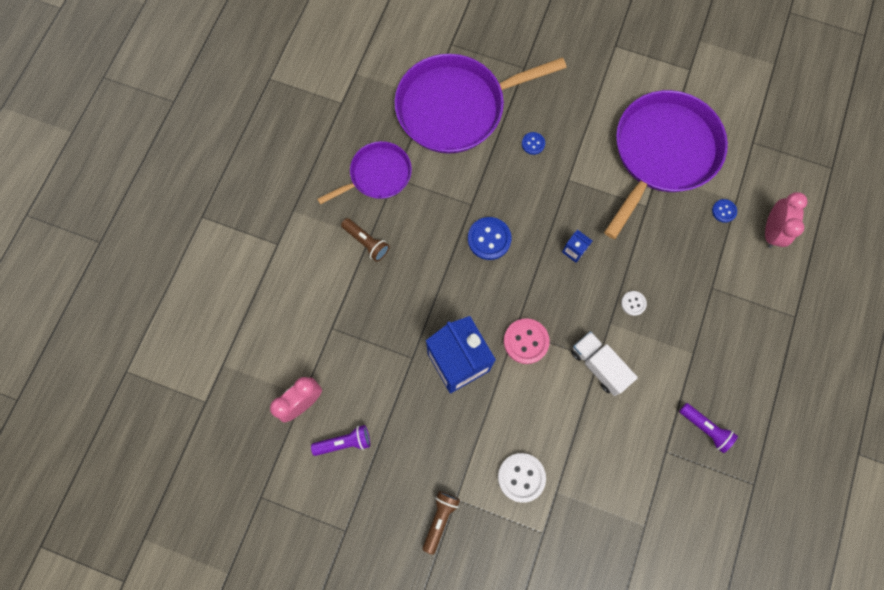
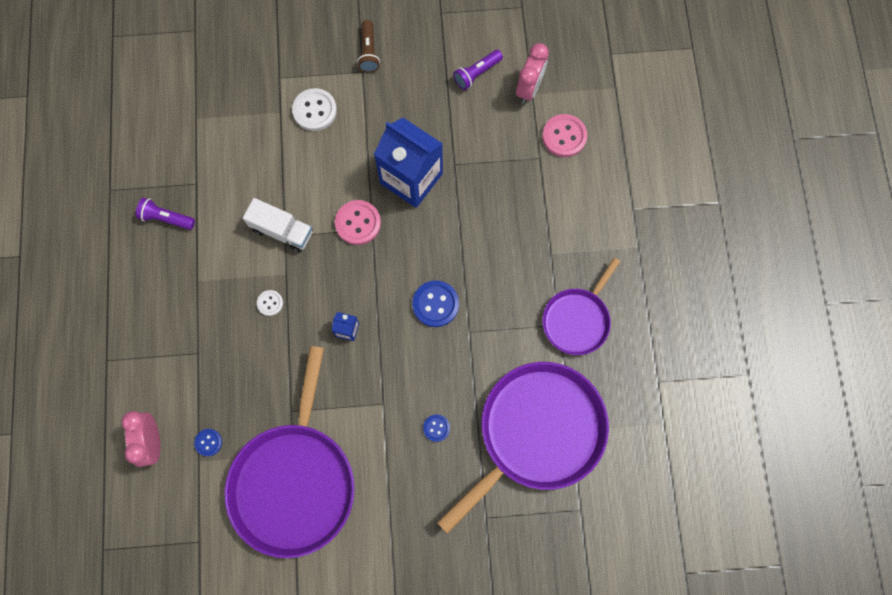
camera: 155 degrees right, 0 degrees up
(298, 338) = (564, 136): none -> pink button
(366, 242) = (551, 248): brown flashlight -> none

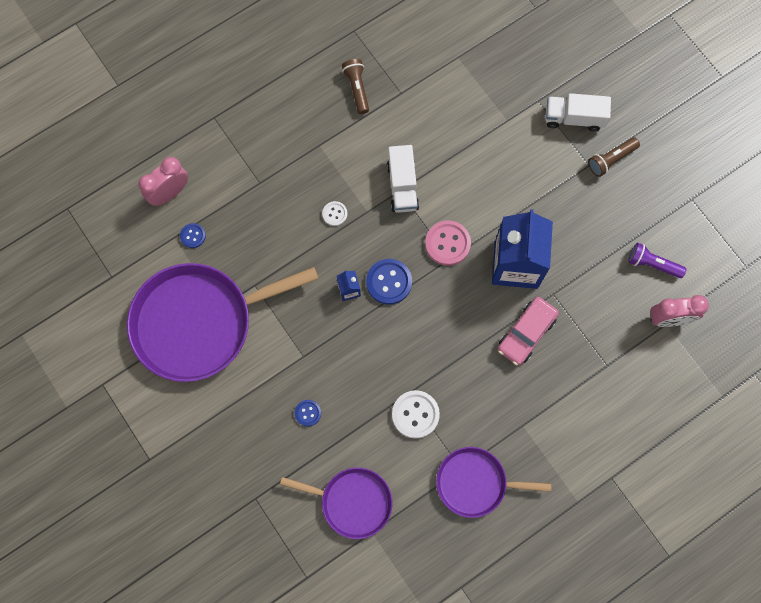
camera: 60 degrees right, 0 degrees up
(166, 218) = (357, 89): purple flashlight -> brown flashlight
(314, 59) = (574, 118): none -> white truck
(314, 110) = (526, 147): white button -> white button (415, 414)
(435, 304) = (415, 350): blue button -> blue button (389, 282)
(475, 205) = (526, 333): none -> pink car
(536, 433) = (352, 502): purple pan -> purple pan, size x0.56
(564, 136) = (642, 376): pink button -> none

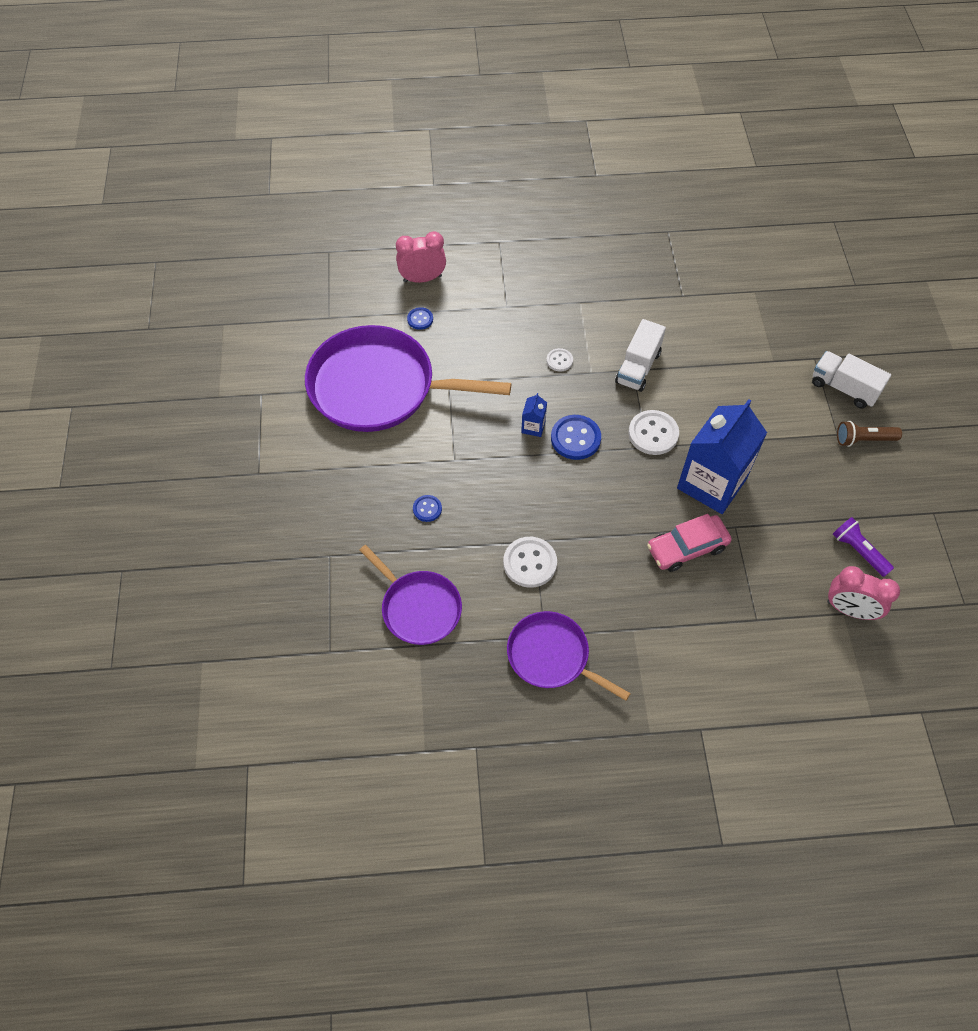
camera: 30 degrees right, 15 degrees down
(357, 89) = (642, 275): brown flashlight -> none
(447, 243) = (653, 434): pink button -> white button

